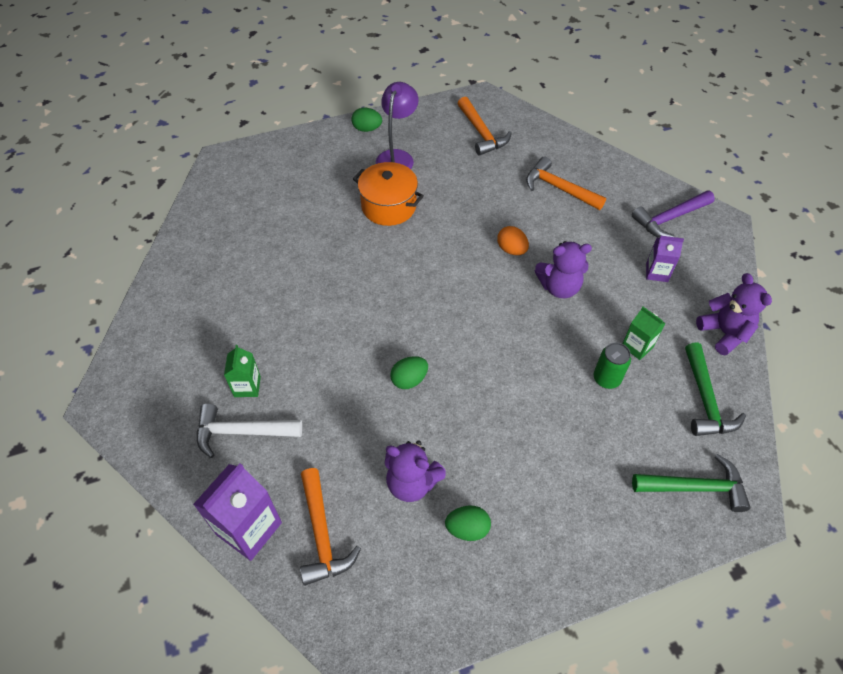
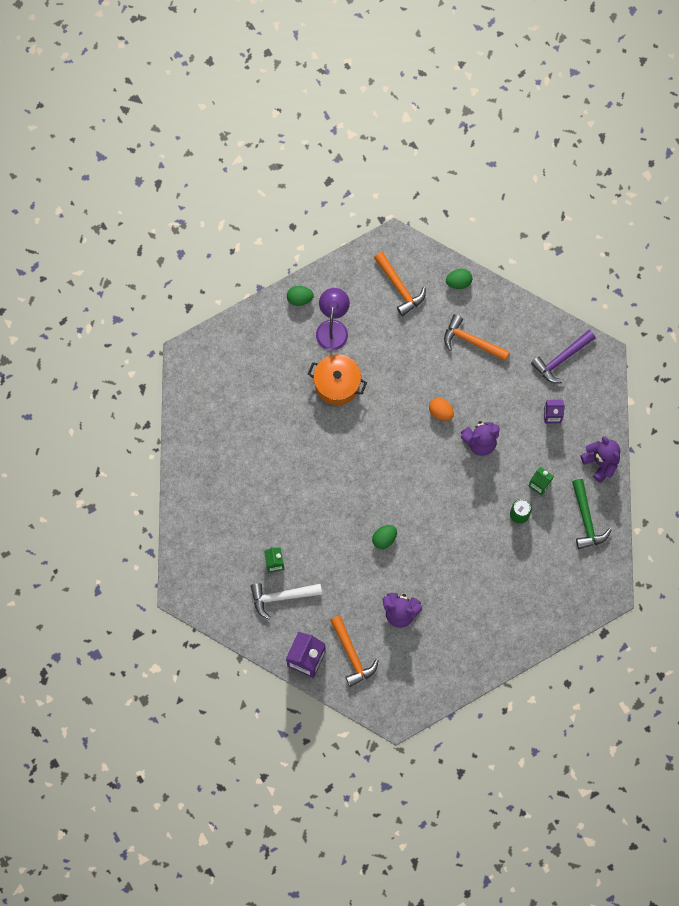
camera: 10 degrees left, 20 degrees up
(467, 529) = (440, 636): green egg -> green egg (458, 282)
(694, 487) = (578, 584): green hammer -> none

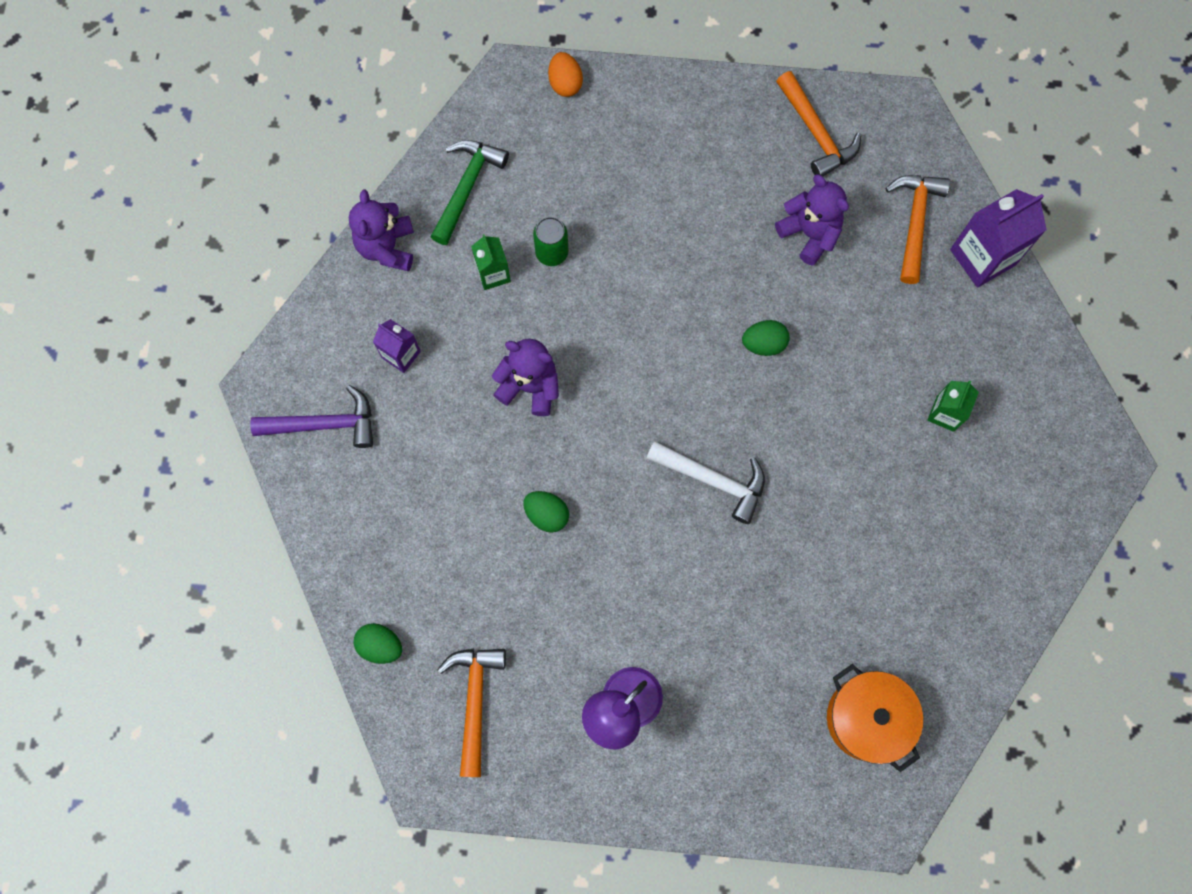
camera: 145 degrees left, 0 degrees up
(282, 596) = (964, 361): white hammer -> white hammer (712, 480)
(299, 299) = (641, 793): green egg -> green egg (547, 514)
(337, 384) = (677, 614): orange pot -> orange pot (867, 718)
(440, 412) = (554, 466): orange egg -> orange egg (565, 83)
(472, 341) = (430, 540): orange hammer -> orange hammer (815, 132)

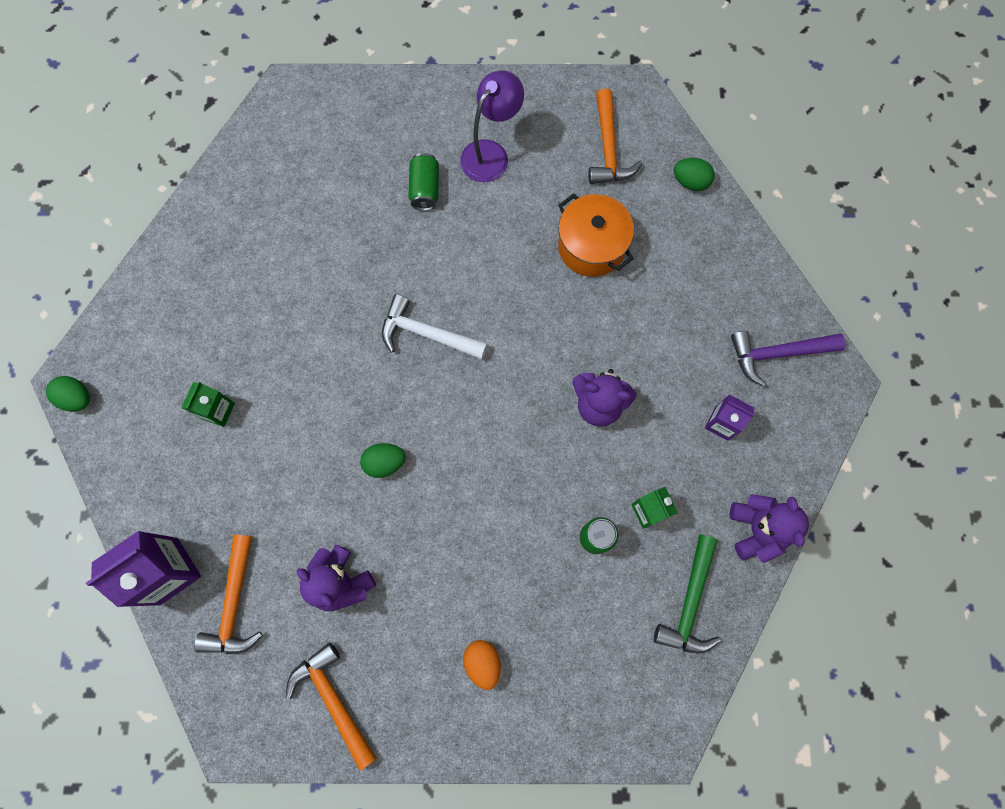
camera: 175 degrees right, 0 degrees up
(547, 514) = (569, 293): green egg -> green egg (77, 398)
(565, 83) = (605, 737): orange egg -> orange egg (483, 662)
(708, 665) = (425, 189): none -> green can
(867, 718) = (297, 161): orange pot -> orange pot (591, 246)

